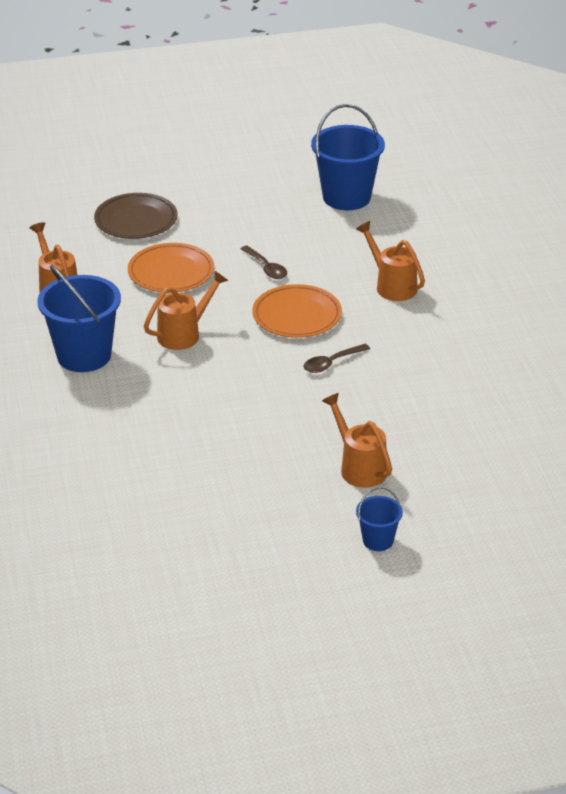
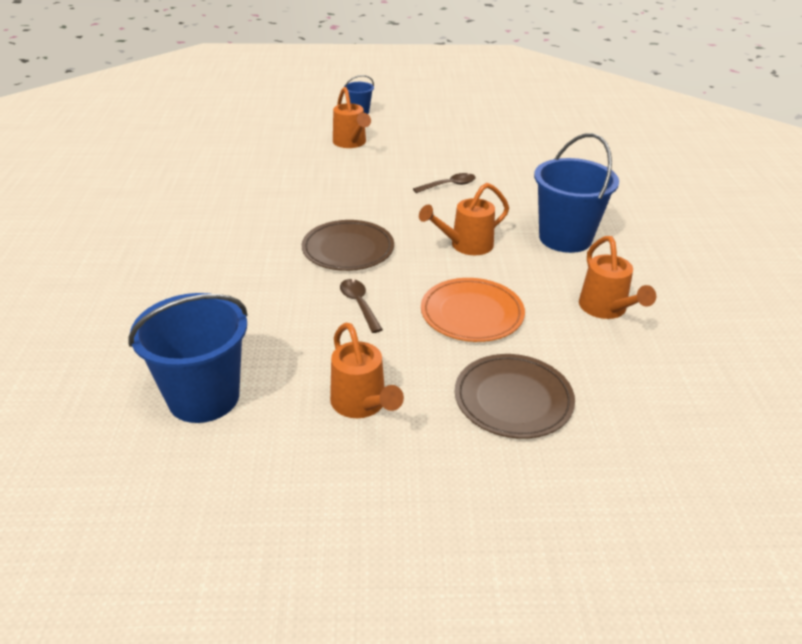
camera: 170 degrees left, 0 degrees up
(297, 315) = (348, 249): orange plate -> brown plate
(331, 363) = (336, 206): brown spoon -> brown spoon (449, 185)
(392, 286) = (233, 266): orange watering can -> orange watering can (361, 404)

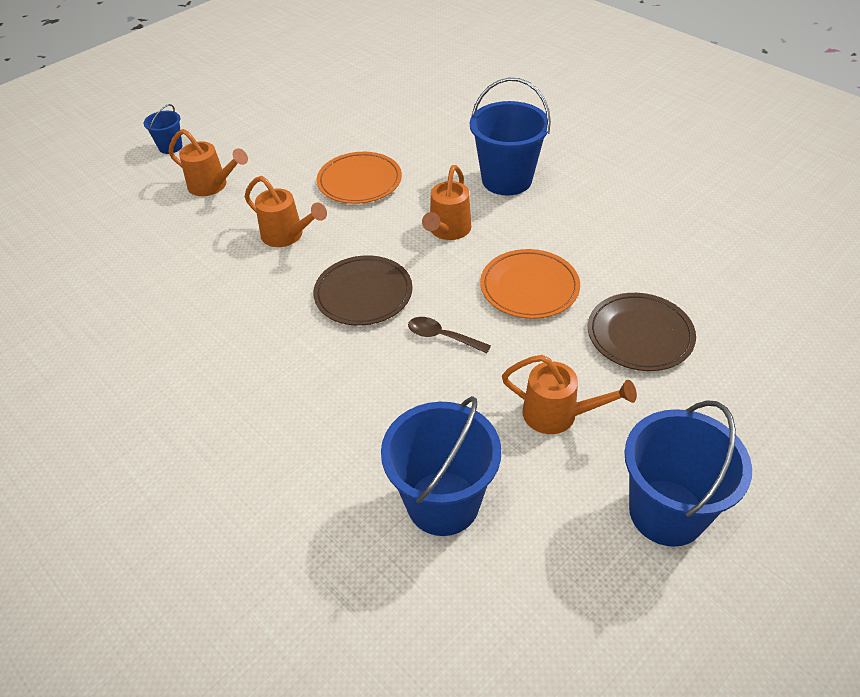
camera: 40 degrees left, 10 degrees up
(338, 528) = (666, 512): none -> blue bucket
(449, 185) = (359, 181): brown spoon -> orange plate
(606, 309) = (604, 223): orange watering can -> orange watering can (287, 235)

